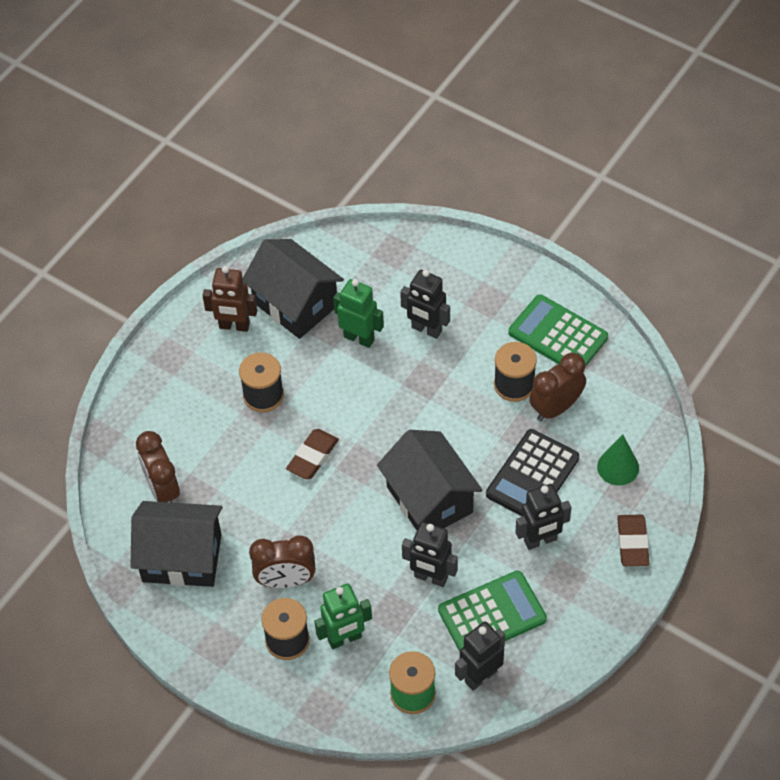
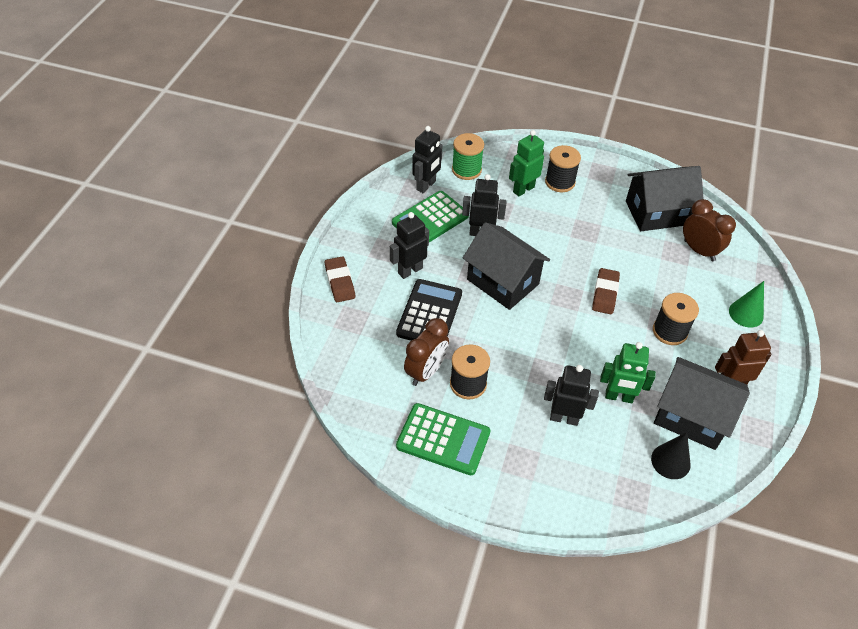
camera: 160 degrees right, 5 degrees down
(286, 581) = (579, 213): brown clock -> none
(340, 269) = (670, 461): none -> black cone
(618, 467) = (362, 334): green cone -> green cone (746, 313)

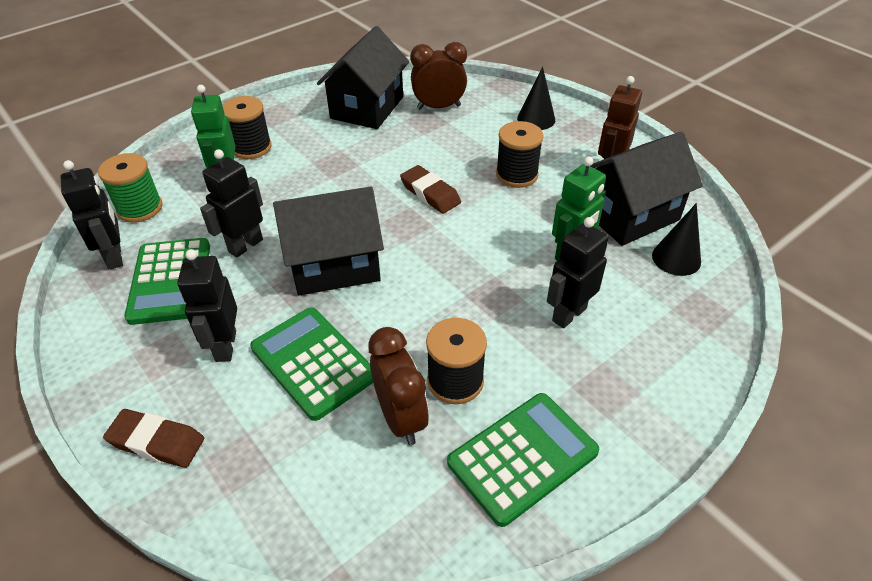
camera: 55 degrees left, 5 degrees down
(429, 313) = (313, 362): black calculator -> green calculator
(746, 313) = (536, 119): green cone -> black cone

